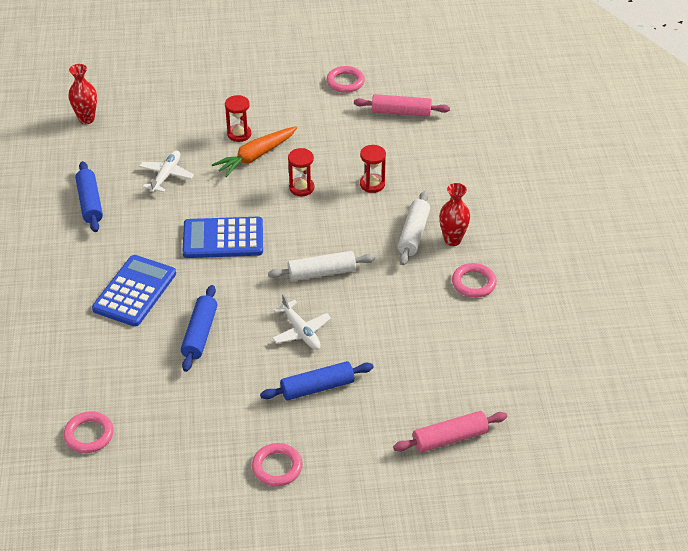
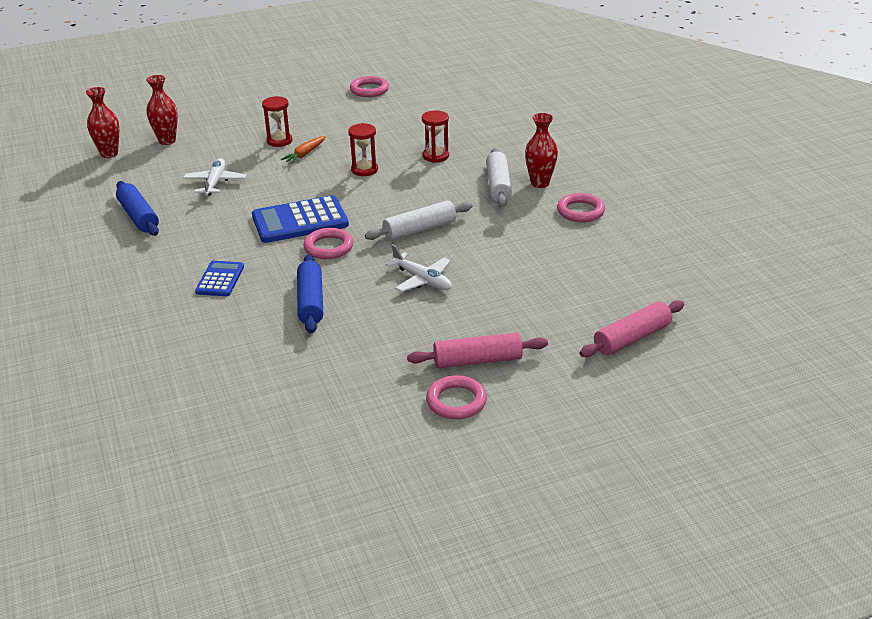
camera: 15 degrees left, 10 degrees down
(89, 435) = (218, 416): pink ring -> pink ring (328, 247)
(135, 291) = (220, 279): blue calculator -> blue calculator, size x0.58
(141, 113) = (167, 141): none -> red vase
(256, 156) = (305, 154): orange carrot -> orange carrot, size x0.59
(317, 387) = (465, 323): blue rolling pin -> none
(401, 112) = (436, 102): pink rolling pin -> pink rolling pin (477, 360)

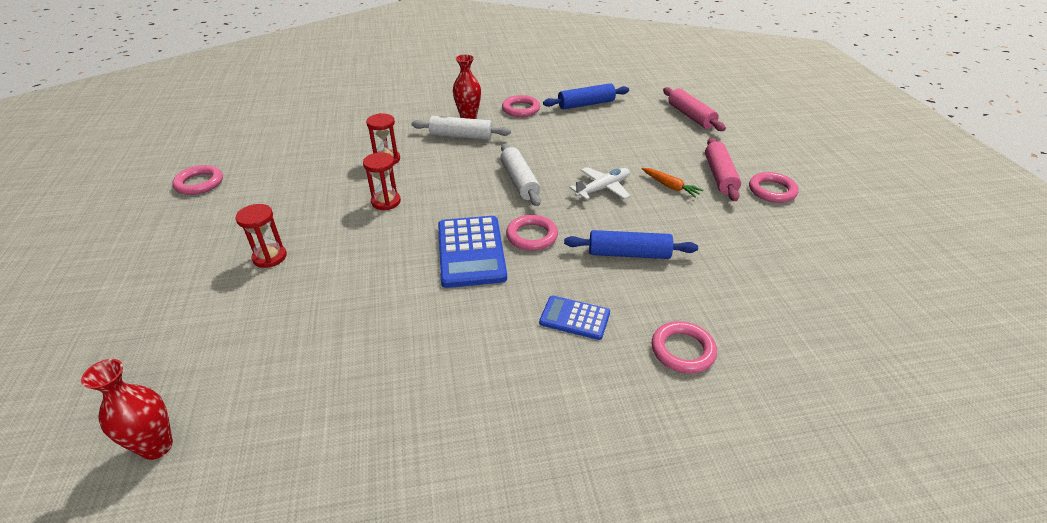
camera: 80 degrees left, 5 degrees up
(139, 216) = (392, 399): blue rolling pin -> blue rolling pin (586, 104)
(167, 141) = (174, 369): red vase -> none
(183, 335) = (682, 350): none -> pink ring
(215, 183) = (341, 318): white plane -> none
(305, 154) = (320, 239): orange carrot -> orange carrot (670, 186)

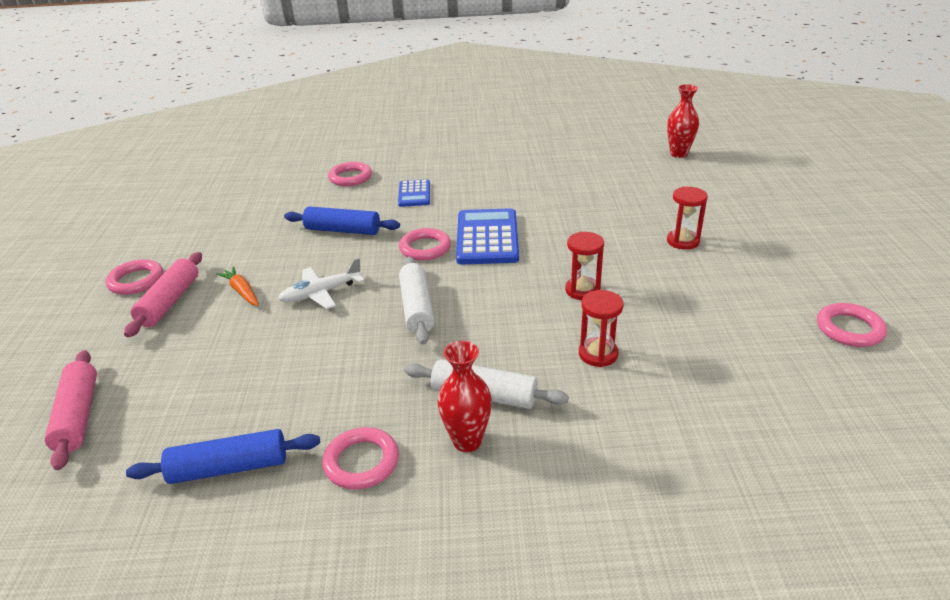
camera: 170 degrees left, 5 degrees down
(574, 318) = (414, 194): blue calculator -> blue calculator turned 60 degrees clockwise

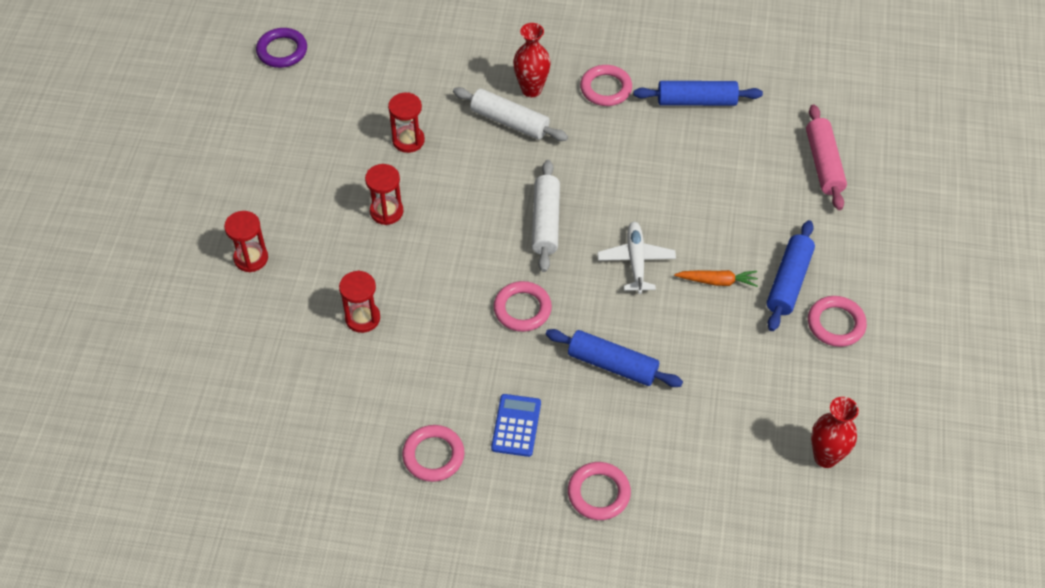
camera: 170 degrees left, 20 degrees up
(170, 302) = (788, 281): pink rolling pin -> blue rolling pin
(242, 291) = (717, 281): orange carrot -> orange carrot turned 60 degrees counterclockwise
(321, 293) = (636, 261): white plane -> white plane turned 75 degrees counterclockwise
(487, 238) = (450, 312): blue calculator -> none
(559, 224) = (362, 318): none -> red hourglass
(678, 154) = (130, 439): red vase -> red vase (825, 457)
(840, 430) = (282, 51): none -> purple ring
(849, 329) = (197, 124): pink ring -> pink ring (433, 455)

